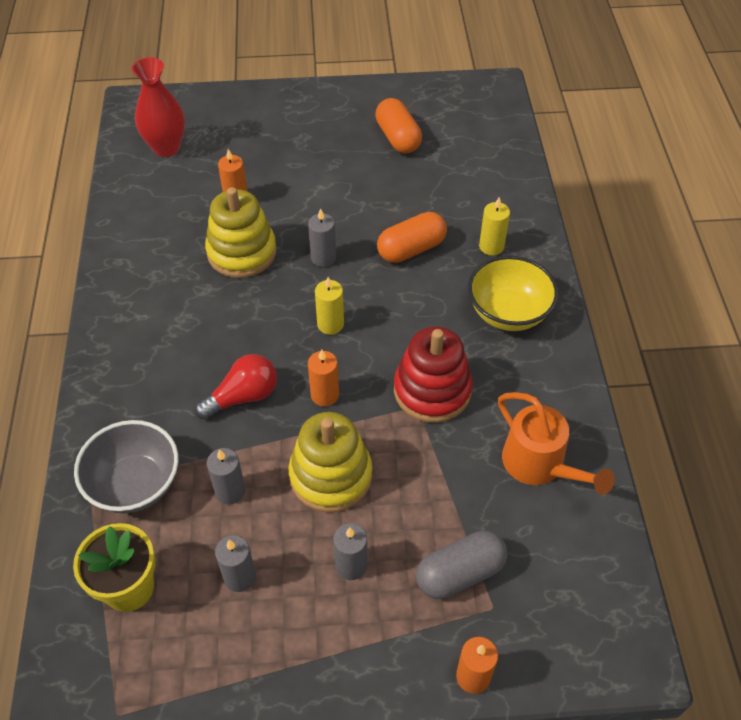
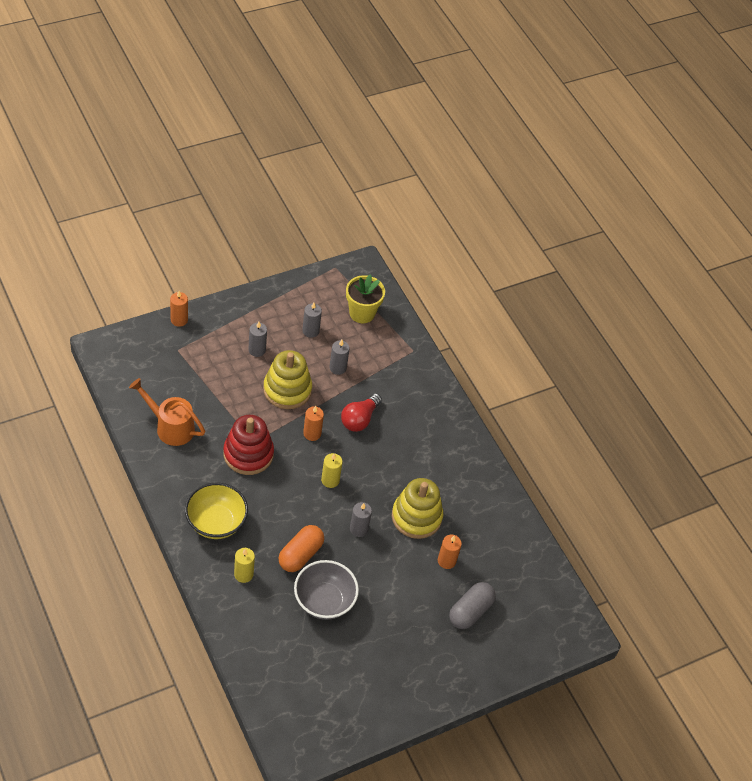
camera: 150 degrees right, 0 degrees up
(135, 484) = (390, 358): grey bowl -> grey bowl (324, 601)
(166, 148) = (527, 593): red vase -> none
(398, 138) = (354, 662): orange capsule -> none
(460, 573) = (199, 361): grey capsule -> grey capsule (470, 611)

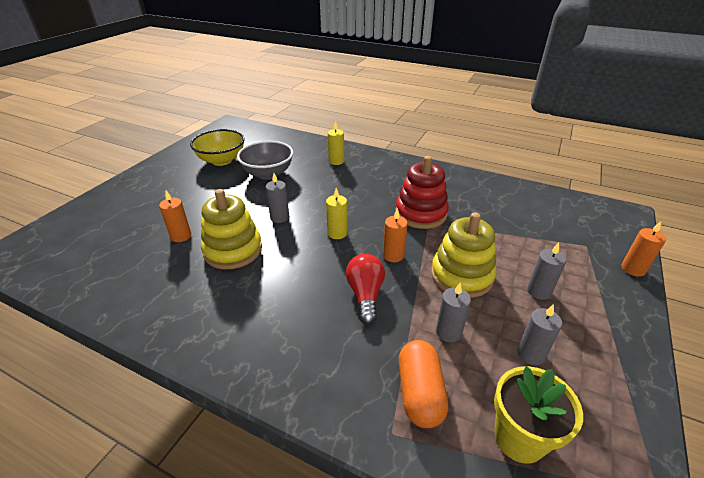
camera: 150 degrees right, 15 degrees down
(170, 427) = (495, 198): orange watering can -> none
(216, 522) = (386, 172): yellow bowl -> yellow bowl (222, 160)
(300, 554) = (310, 185): orange capsule -> orange capsule (420, 393)
(470, 611) = (139, 217): grey capsule -> none

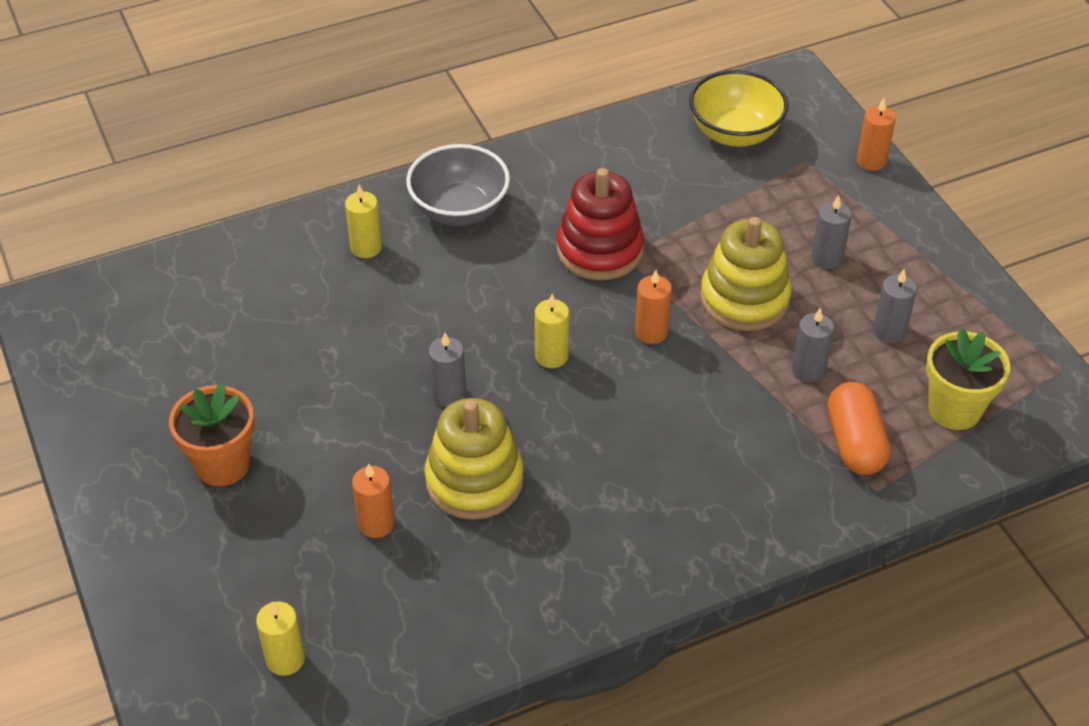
camera: 50 degrees left, 10 degrees up
(77, 251) = (285, 659): none -> yellow candle
(184, 185) = (222, 464): none -> orange flower pot
(222, 160) = (189, 381): yellow bowl -> yellow bowl (735, 133)
(268, 174) = (308, 346): grey bowl -> grey bowl (459, 210)
(365, 295) = (691, 400): red light bulb -> none
(420, 393) = (855, 443): orange capsule -> orange capsule turned 45 degrees clockwise

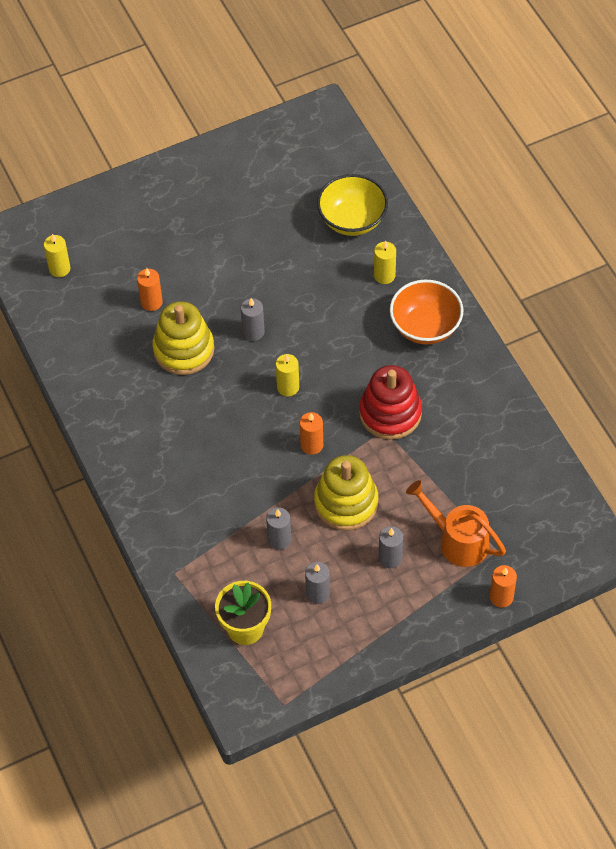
camera: 90 degrees right, 10 degrees up
(222, 464) = (196, 221): orange flower pot -> none
(459, 210) = (425, 327): grey bowl -> orange bowl
(735, 133) = (525, 502): yellow bowl -> yellow bowl (352, 220)
(794, 195) = (457, 540): none -> orange watering can
(855, 443) = (215, 564): orange capsule -> none

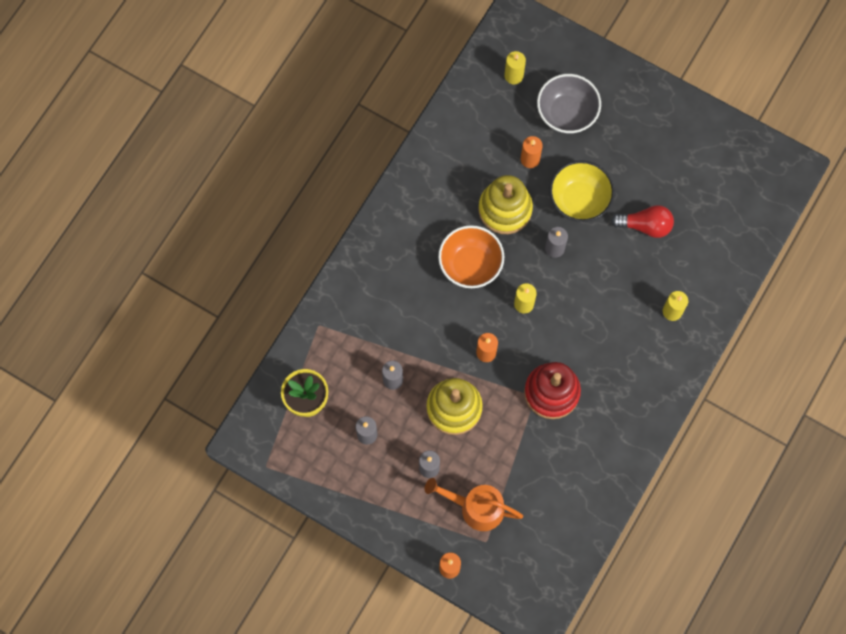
camera: 55 degrees right, 15 degrees up
(131, 248) = (566, 113): none -> grey bowl
(288, 250) = (645, 226): none -> red light bulb
(352, 220) = (706, 255): yellow bowl -> yellow bowl (579, 200)
(425, 327) = (646, 370): orange bowl -> orange bowl (470, 265)
(457, 540) = (475, 508): orange watering can -> orange watering can turned 75 degrees counterclockwise

